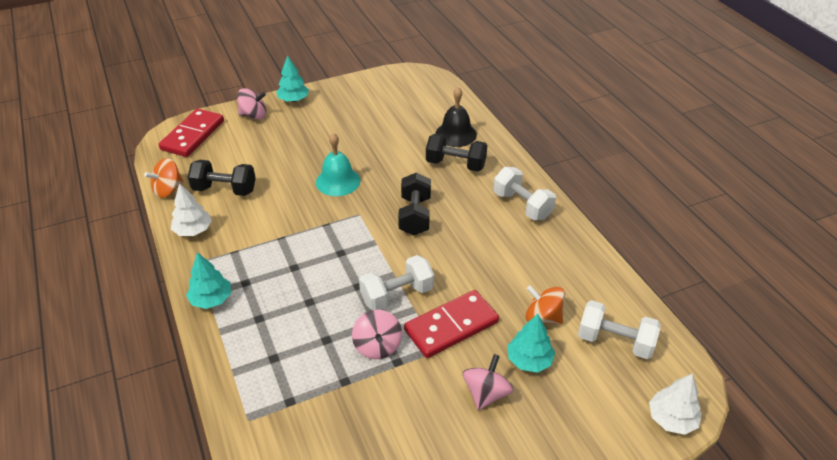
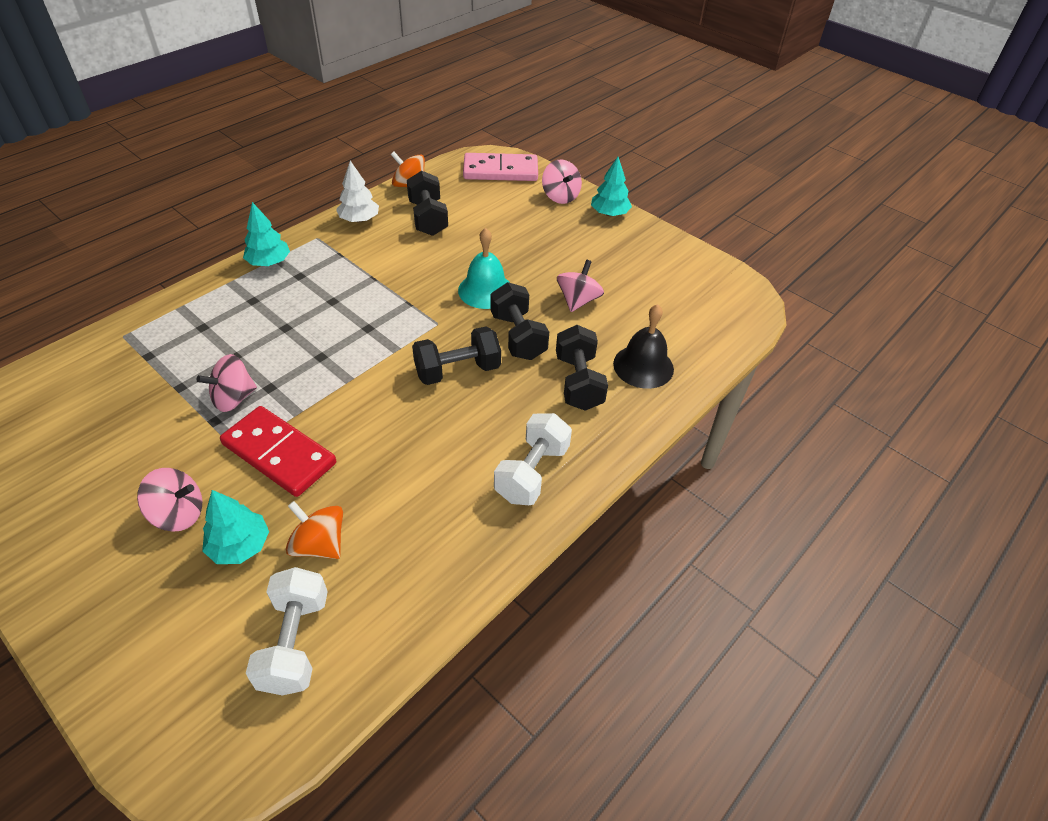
camera: 65 degrees right, 5 degrees up
(193, 135) = (500, 171): red domino -> pink domino
(378, 142) = (578, 301): none -> pink spinning top
(397, 178) = (518, 336): none -> black dumbbell
(397, 295) = (316, 392): white dumbbell -> none
(542, 317) = (319, 544): orange spinning top -> orange spinning top turned 60 degrees counterclockwise
(671, 419) = (160, 745): white tree -> none

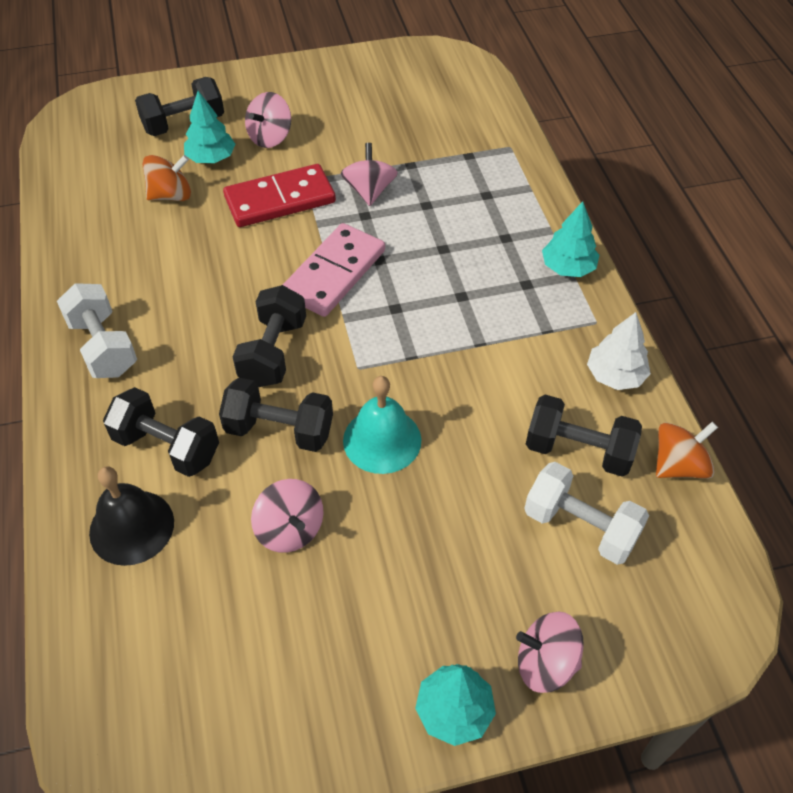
camera: 125 degrees right, 5 degrees up
(185, 612) = (184, 124): none -> black dumbbell
(295, 642) = (109, 163): white dumbbell -> white dumbbell (580, 526)
(500, 171) = (670, 614): pink domino -> pink domino (334, 273)

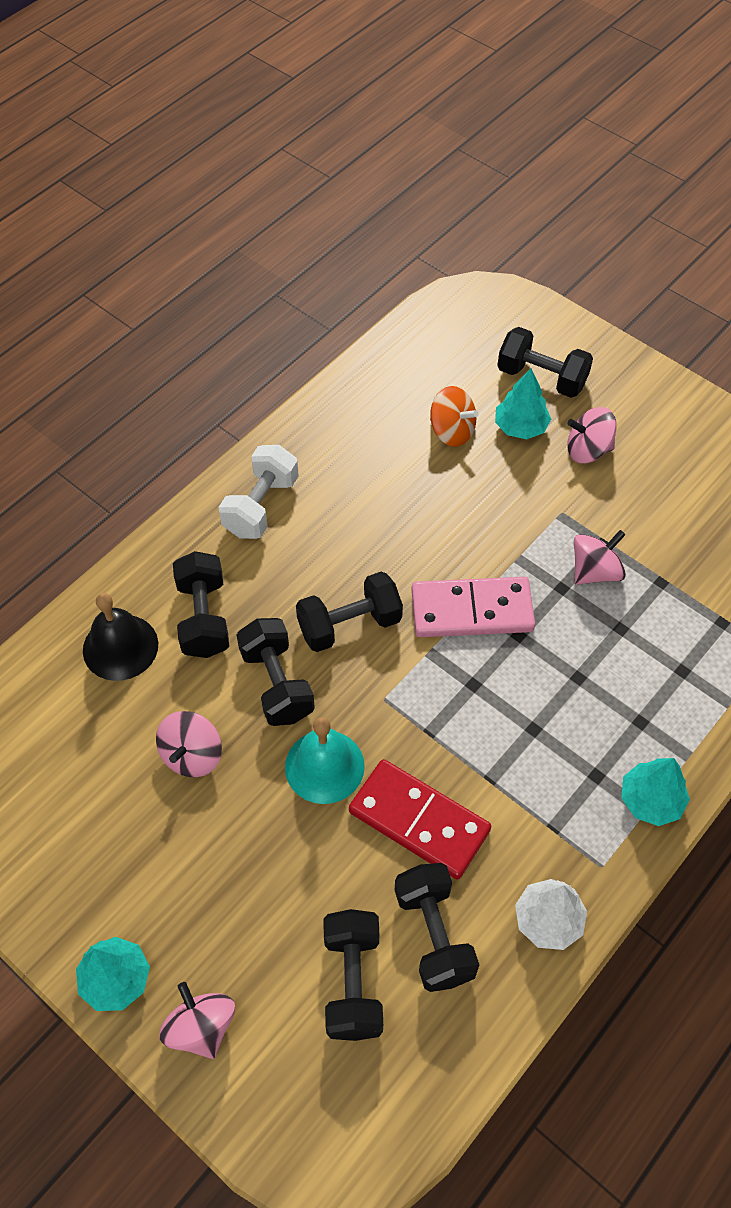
camera: 55 degrees right, 5 degrees up
(280, 200) = (519, 511): red domino -> red domino (419, 821)
(580, 526) = (353, 982): white dumbbell -> black dumbbell
(678, 465) = (485, 1036): orange spinning top -> none

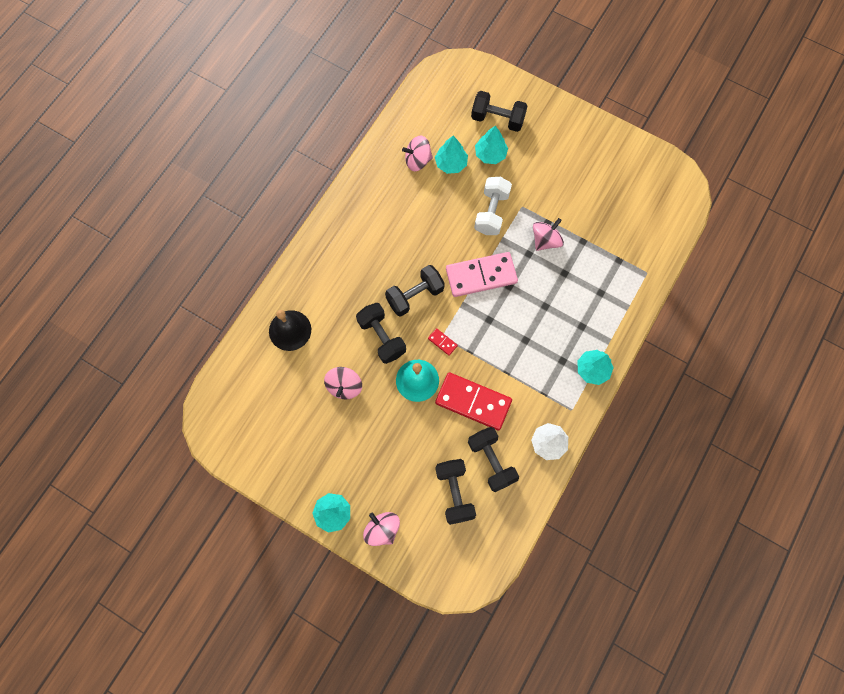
camera: 10 degrees left, 15 degrees up
(204, 618) = (332, 305): black dumbbell -> none
(261, 506) = (350, 230): white dumbbell -> white dumbbell (491, 212)
(382, 709) = (442, 342): none -> red domino
(451, 431) = (451, 163): orange spinning top -> turquoise tree
(587, 450) = (531, 163): pink spinning top -> pink spinning top (417, 160)

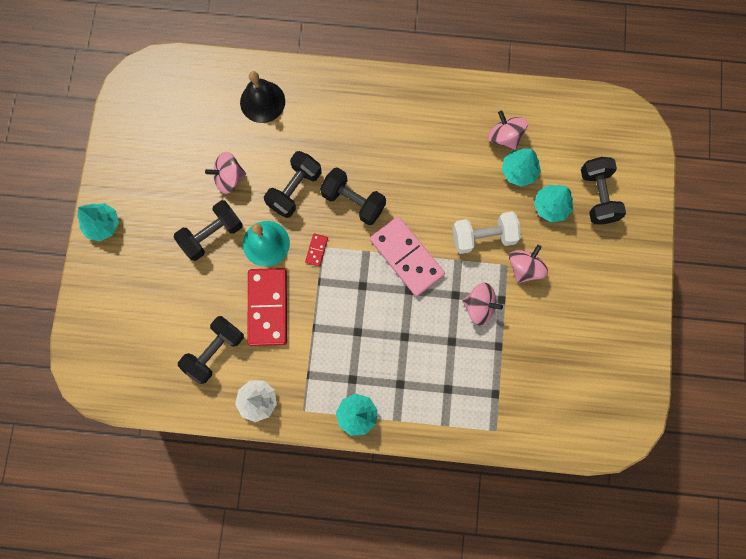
camera: 65 degrees right, 5 degrees up
(382, 529) = (106, 277): pink spinning top -> pink spinning top (524, 267)
(454, 493) = (168, 329): black dumbbell -> black dumbbell (212, 235)

